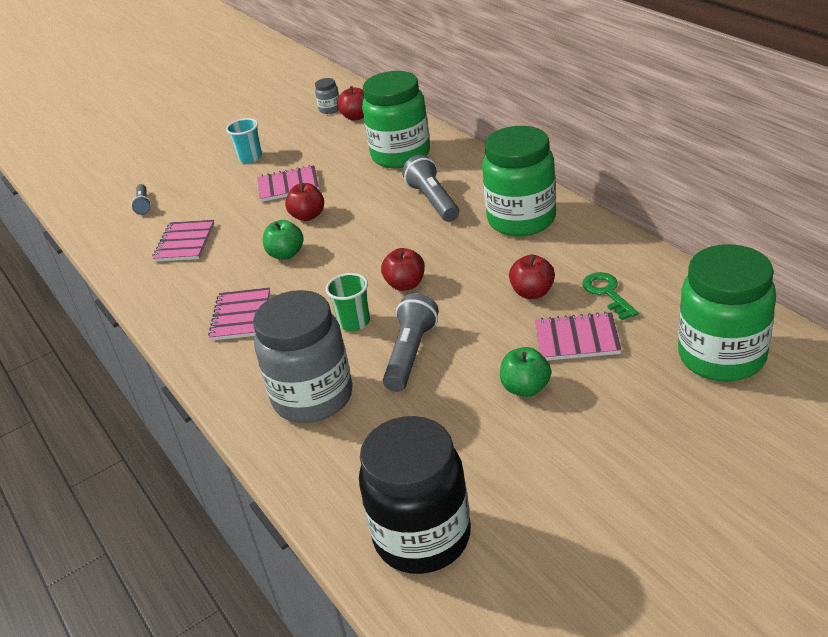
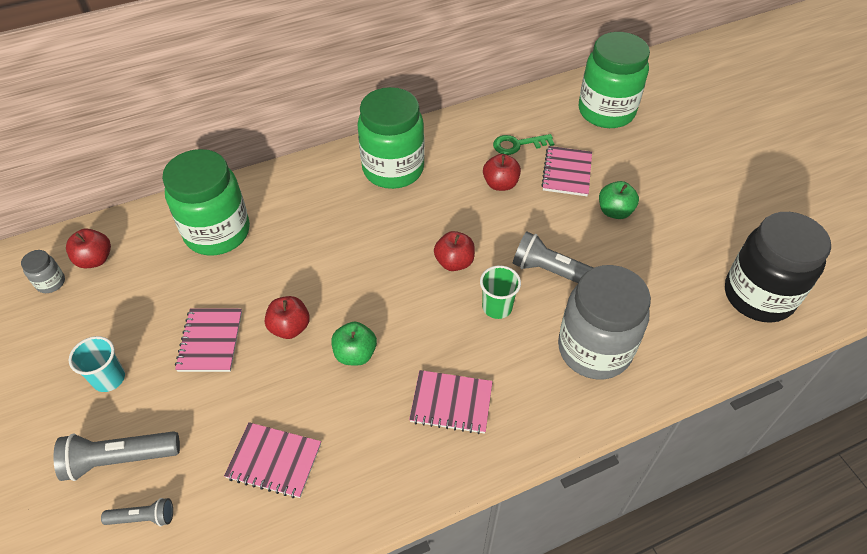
camera: 85 degrees left, 15 degrees up
(433, 201) = (325, 221): grey flashlight -> grey flashlight (120, 459)

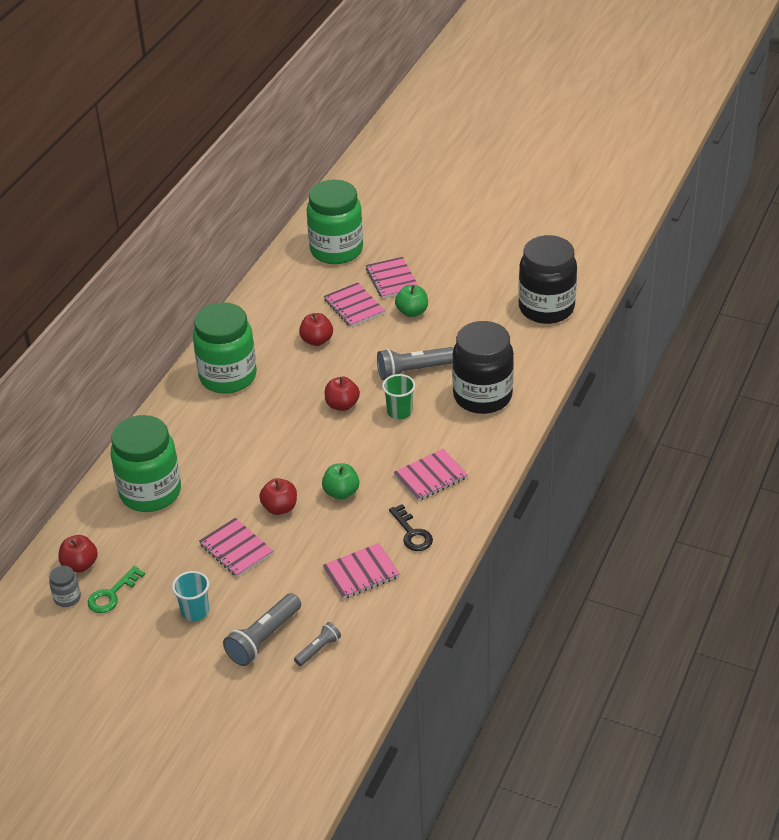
camera: 40 degrees left, 10 degrees down
(366, 455) = (412, 533): none -> black key
(518, 145) = (299, 308): green key -> green key (112, 594)
(594, 349) = (482, 396): grey jar -> black jar
(628, 168) = (392, 279): none -> pink notebook

